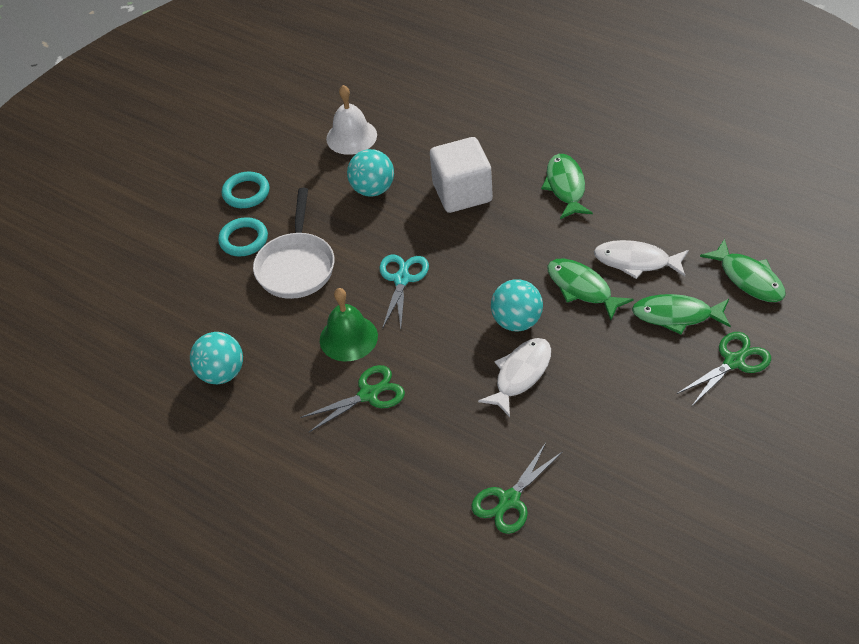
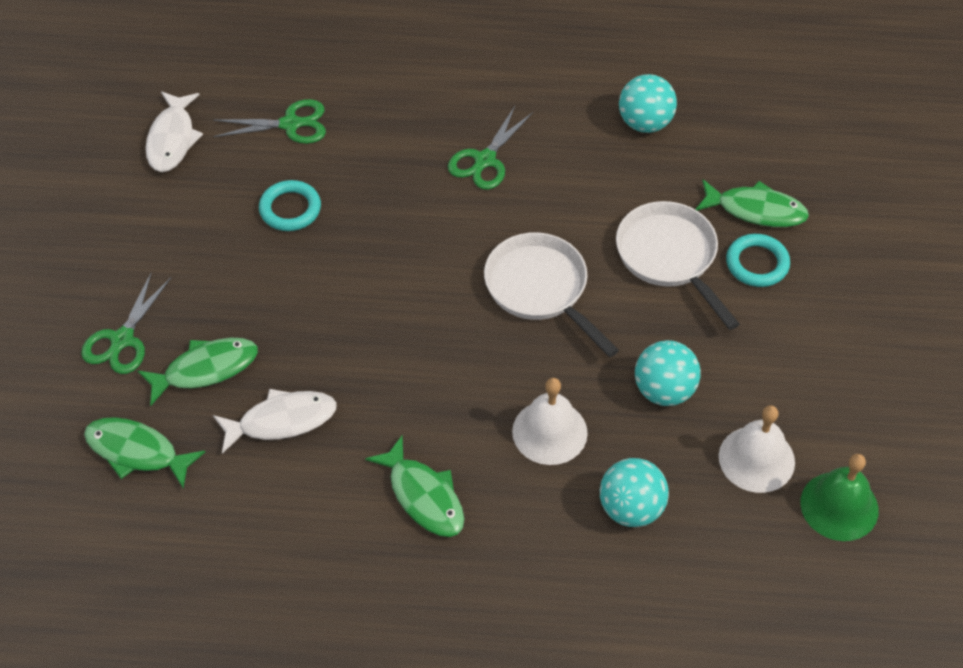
camera: 145 degrees right, 5 degrees up
(246, 193) = (812, 322): turquoise ring -> turquoise ring (290, 209)
(348, 338) = (548, 204): green bell -> green bell (839, 506)
(402, 279) = (540, 289): turquoise scissors -> white pan
(462, 193) = (549, 432): white cube -> white bell
(509, 500) = (290, 124): green scissors -> green scissors turned 75 degrees clockwise
(517, 321) = (381, 292): turquoise ball -> turquoise ball (631, 508)
(520, 375) = (344, 237): white fish -> white fish (172, 139)
(582, 288) = (329, 360): green fish -> green fish (756, 210)

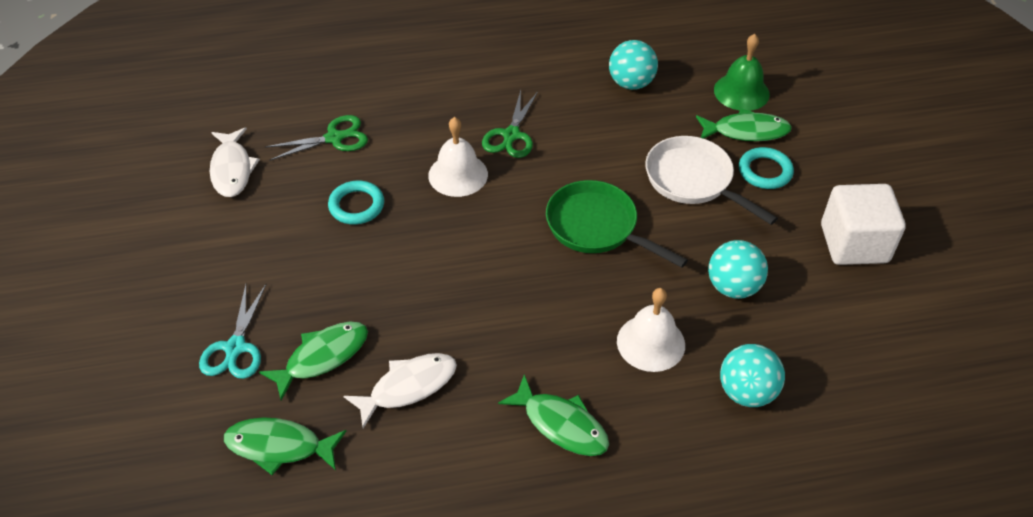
camera: 15 degrees left, 5 degrees down
(122, 339) = (235, 348): green scissors -> turquoise scissors
(540, 289) = (597, 227): white pan -> green pan
(756, 459) = (833, 326): white bell -> white bell (458, 174)
(822, 371) = (854, 244): none -> white cube
(839, 506) = (916, 349): green bell -> green bell (741, 92)

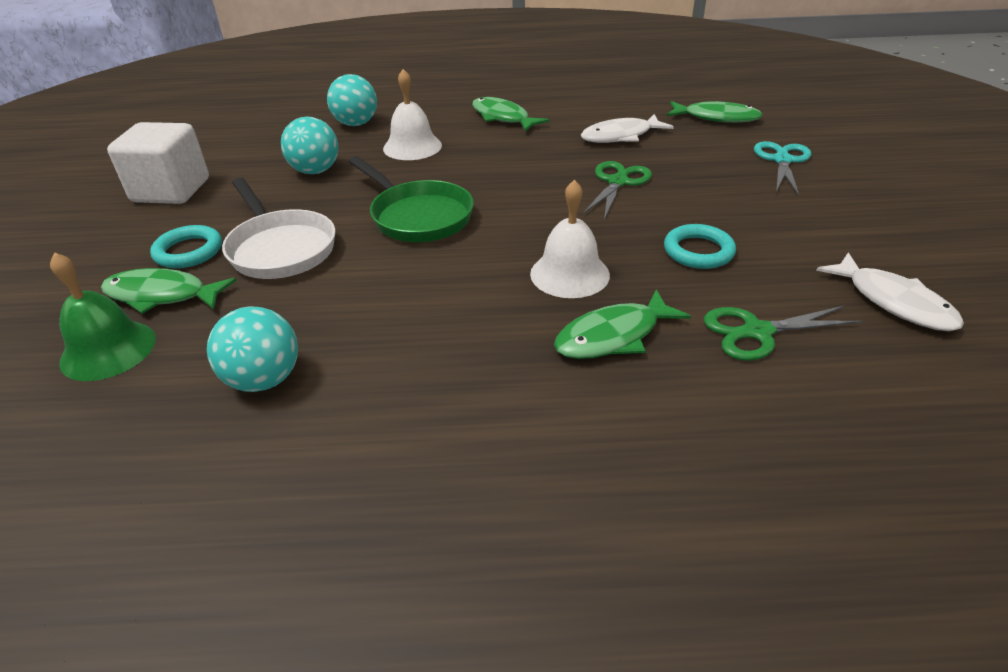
camera: 170 degrees left, 10 degrees down
(232, 169) = (893, 302): white fish -> white fish turned 150 degrees clockwise
(322, 357) = (698, 152): green fish -> green fish (613, 336)
(511, 135) = (487, 315): green scissors -> green scissors (617, 182)

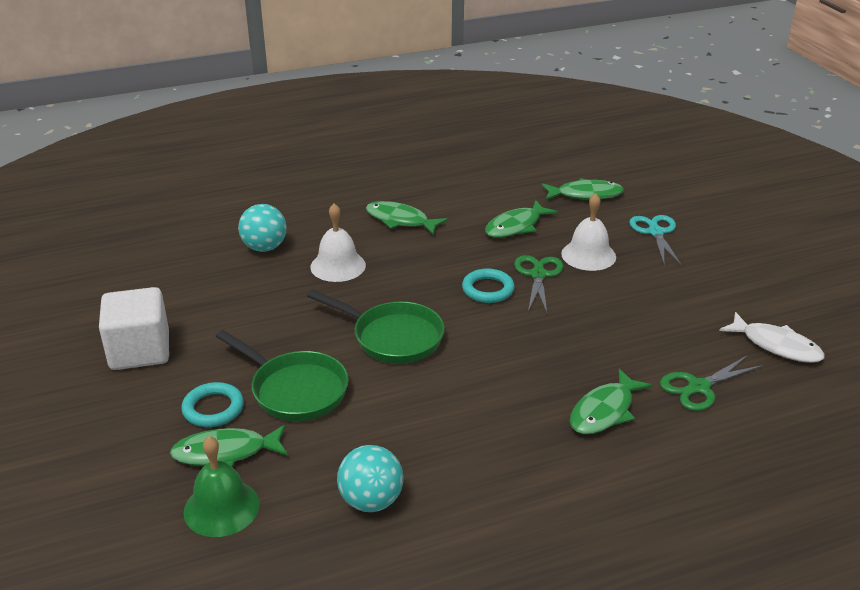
camera: 20 degrees left, 5 degrees down
(280, 248) = (295, 390): white pan -> green pan
(315, 171) = (265, 307): turquoise ball -> none
(569, 274) = (546, 367): white bell -> white bell (588, 255)
(620, 136) = (516, 226): white fish -> green fish
(698, 251) = (630, 329): turquoise ring -> turquoise ring (488, 289)

